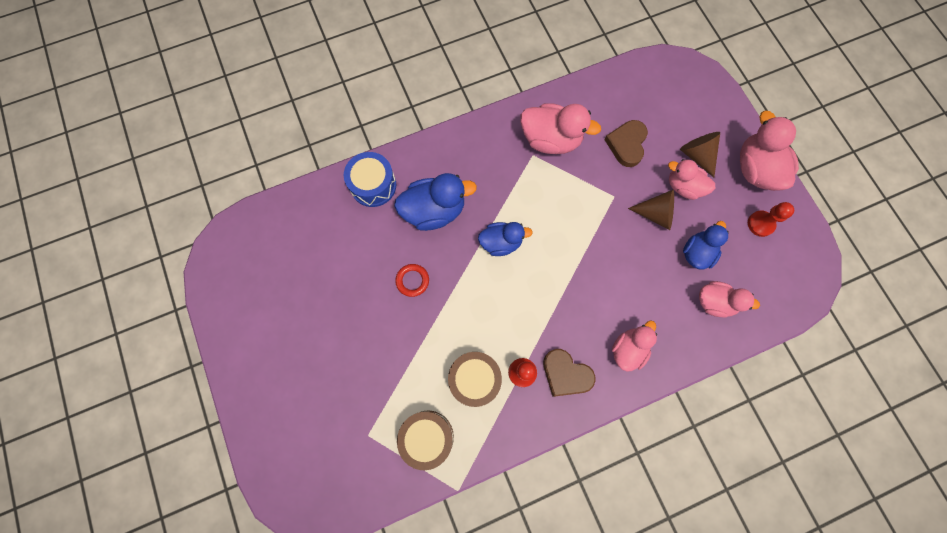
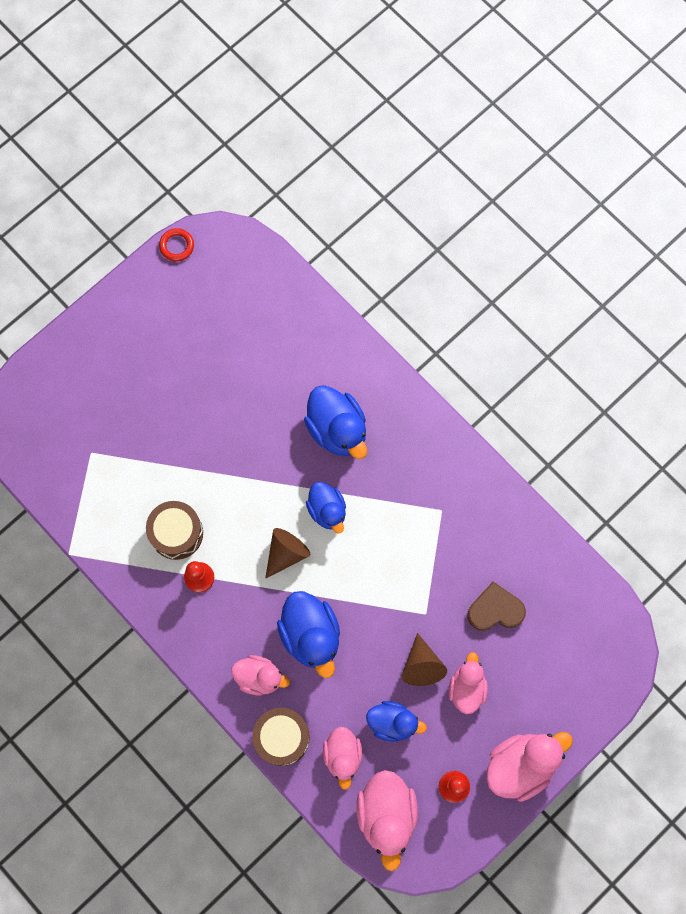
camera: 70 degrees right, 0 degrees up
(373, 185) = (342, 357): blue drum -> none
(412, 281) = (254, 436): red ring -> red ring (176, 246)
(427, 437) = (107, 508): brown drum -> brown drum (282, 737)
(551, 140) = (468, 524): pink duck -> pink duck (386, 815)
(566, 374) = (212, 621): brown heart -> none
(604, 293) = (311, 635): none -> blue duck
(696, 155) = (512, 693): brown cone -> brown cone (286, 553)

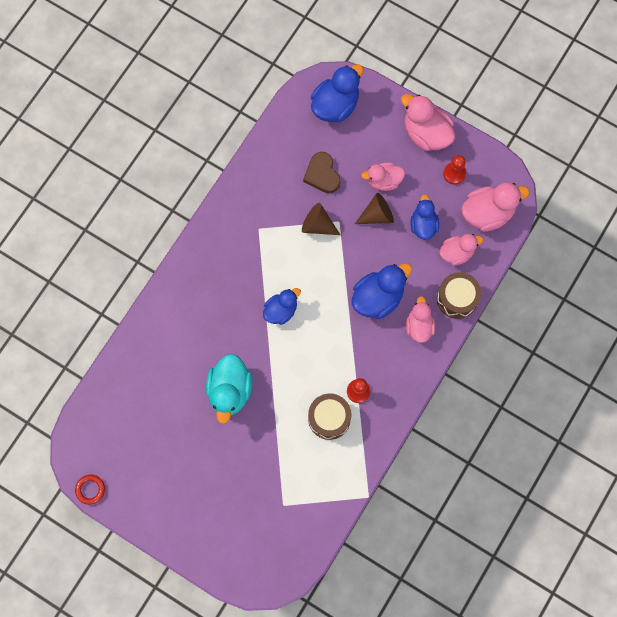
camera: 105 degrees left, 0 degrees up
(244, 425) = (230, 391): none -> turquoise duck
(286, 553) = (321, 332): brown cone -> brown cone (317, 225)
(337, 430) = (215, 320): blue duck -> blue duck (335, 105)

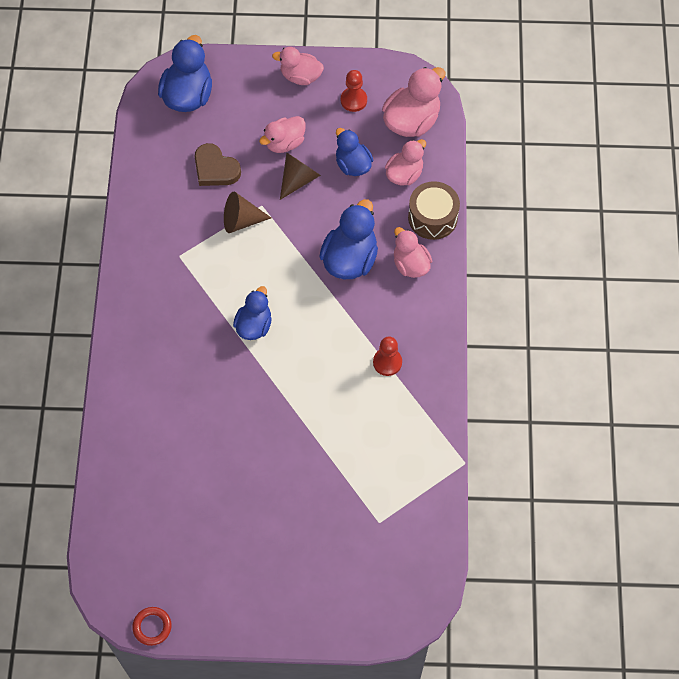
camera: 30 degrees left, 10 degrees down
(230, 391) = (248, 436): turquoise duck -> none
(329, 418) = (373, 406): brown drum -> none
(426, 133) = (300, 76): pink duck -> pink duck, size x0.65

